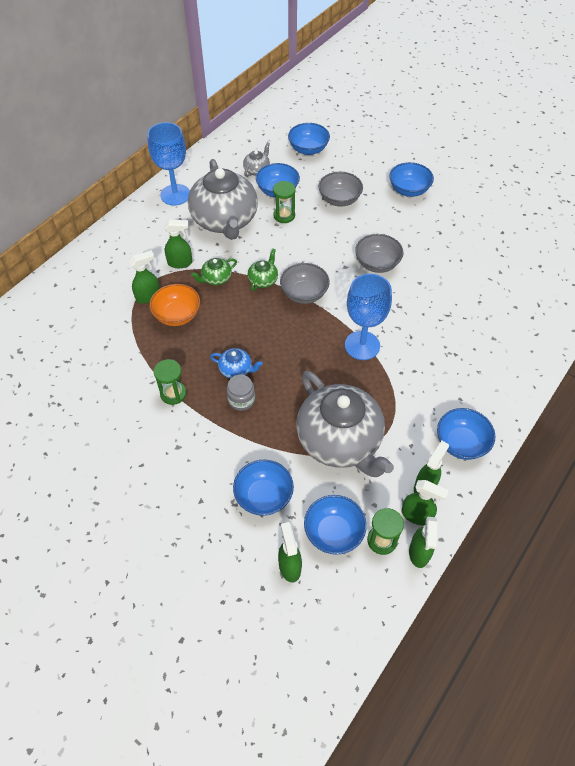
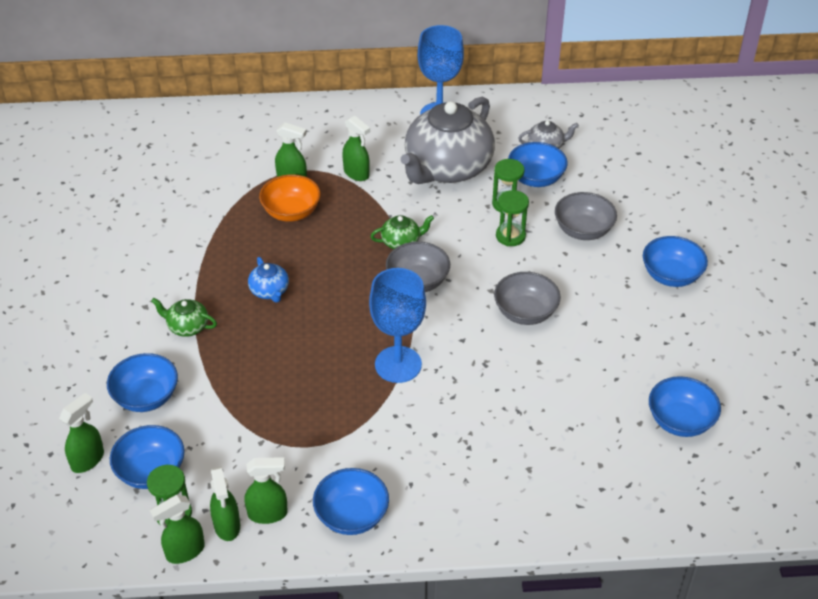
camera: 50 degrees right, 10 degrees down
(173, 394) = (199, 267): green hourglass -> green hourglass (510, 236)
(216, 278) = (365, 209): green teapot -> green teapot (187, 327)
(241, 400) = (238, 316): grey jar -> none
(308, 149) = (628, 163): blue bowl -> blue bowl (680, 421)
(340, 441) = (260, 416): grey teapot -> none

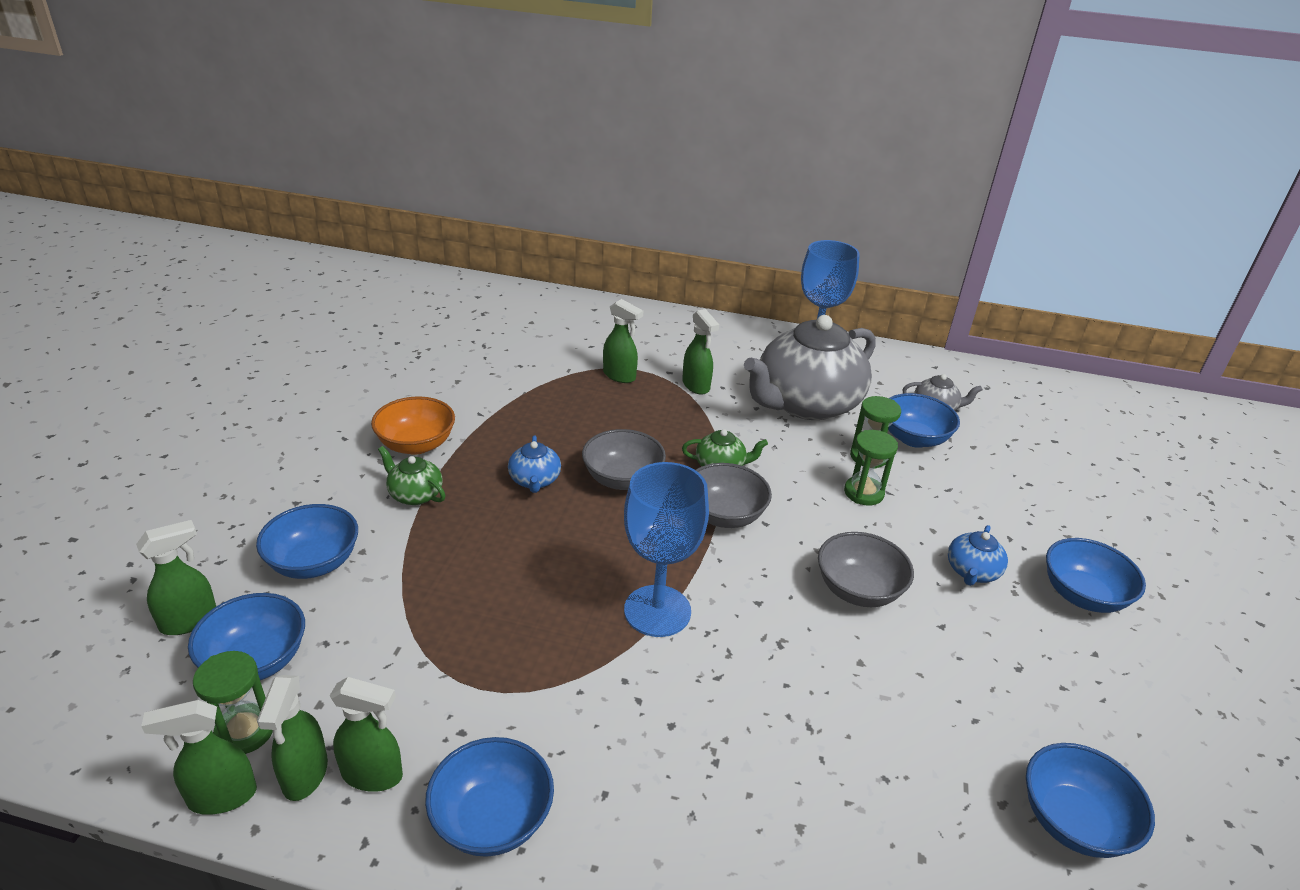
camera: 15 degrees right, 10 degrees down
(291, 212) = (603, 406): orange bowl -> orange bowl (416, 444)
(583, 230) = (964, 509): grey bowl -> grey bowl (622, 479)
(597, 278) = (972, 572): none -> blue teapot

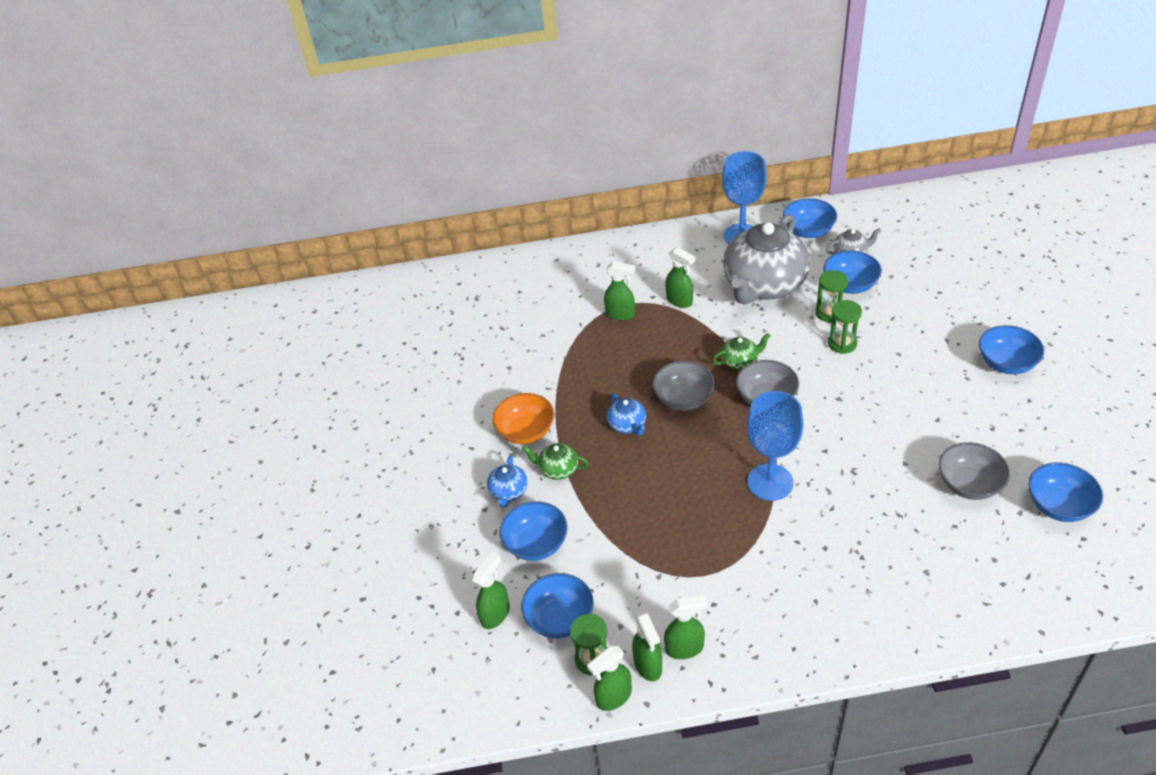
camera: 15 degrees left, 10 degrees up
(492, 818) = (767, 640): blue bowl -> blue bowl (808, 231)
(858, 590) = (877, 416): grey bowl -> grey bowl (969, 484)
(972, 572) = (936, 374): blue teapot -> blue teapot (508, 492)

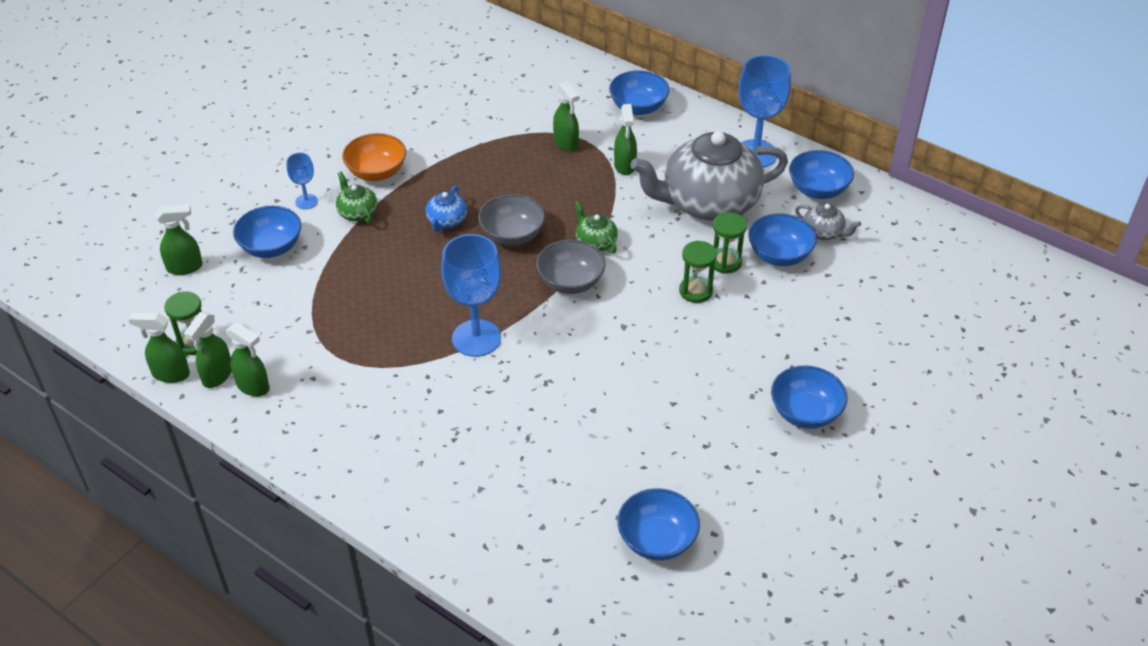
camera: 40 degrees right, 0 degrees up
(508, 492) = (306, 201): blue teapot -> blue goblet
(559, 618) = (214, 302): blue bowl -> blue bowl (638, 107)
(740, 361) = (595, 242): green teapot -> green teapot turned 150 degrees counterclockwise
(969, 484) = (614, 465): grey bowl -> none

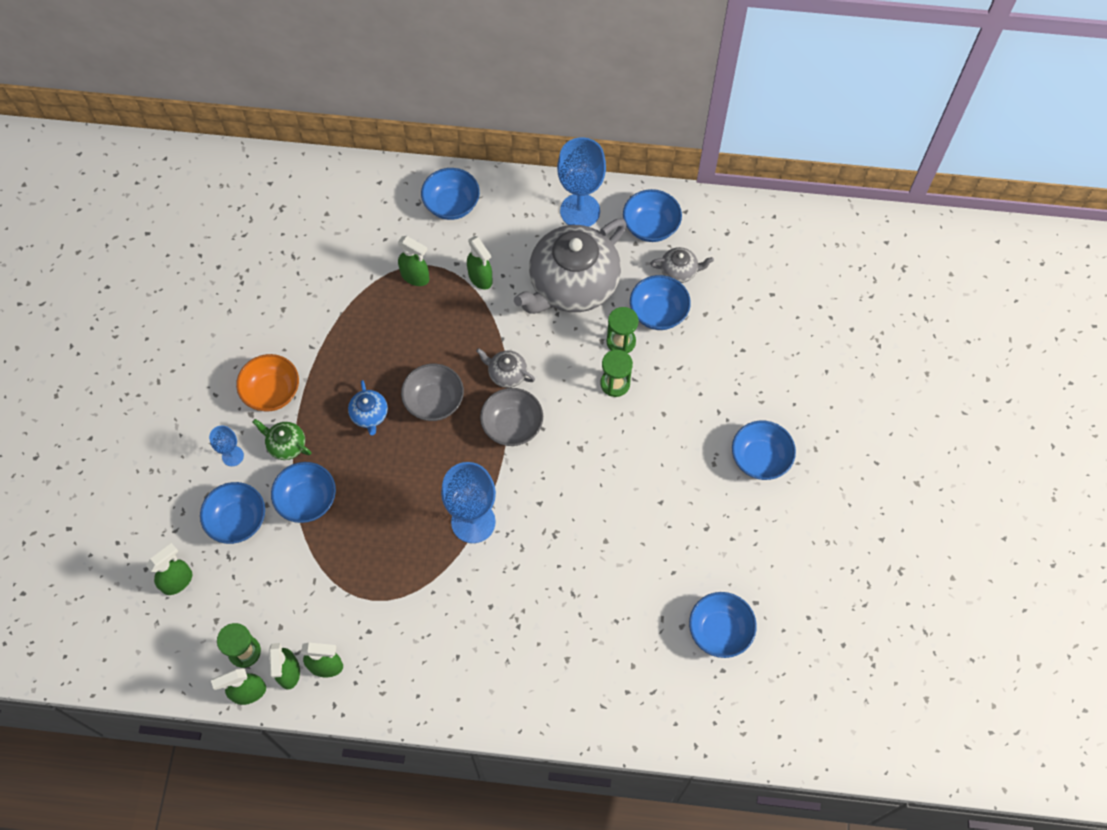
camera: 30 degrees left, 20 degrees up
(342, 258) = (307, 500): none -> blue bowl
(595, 242) = (506, 374): green teapot -> grey teapot

